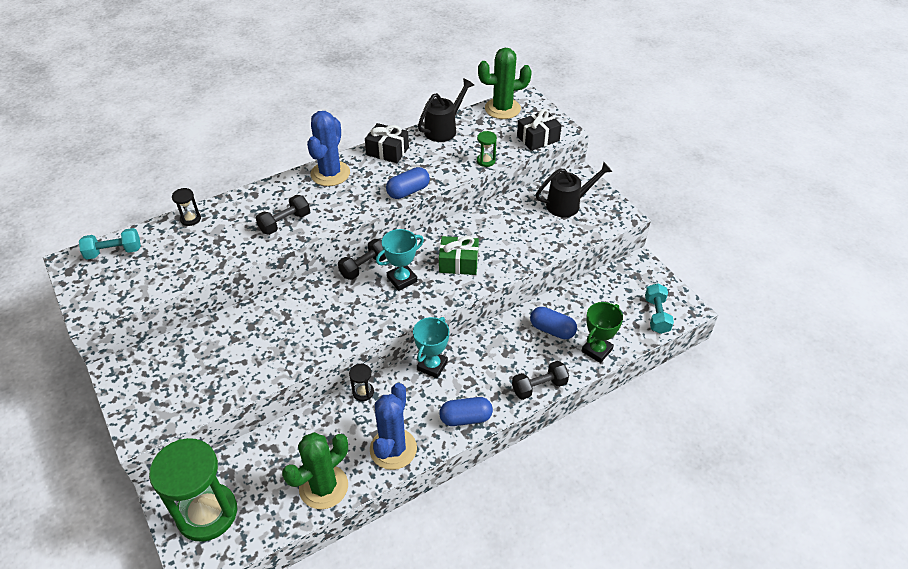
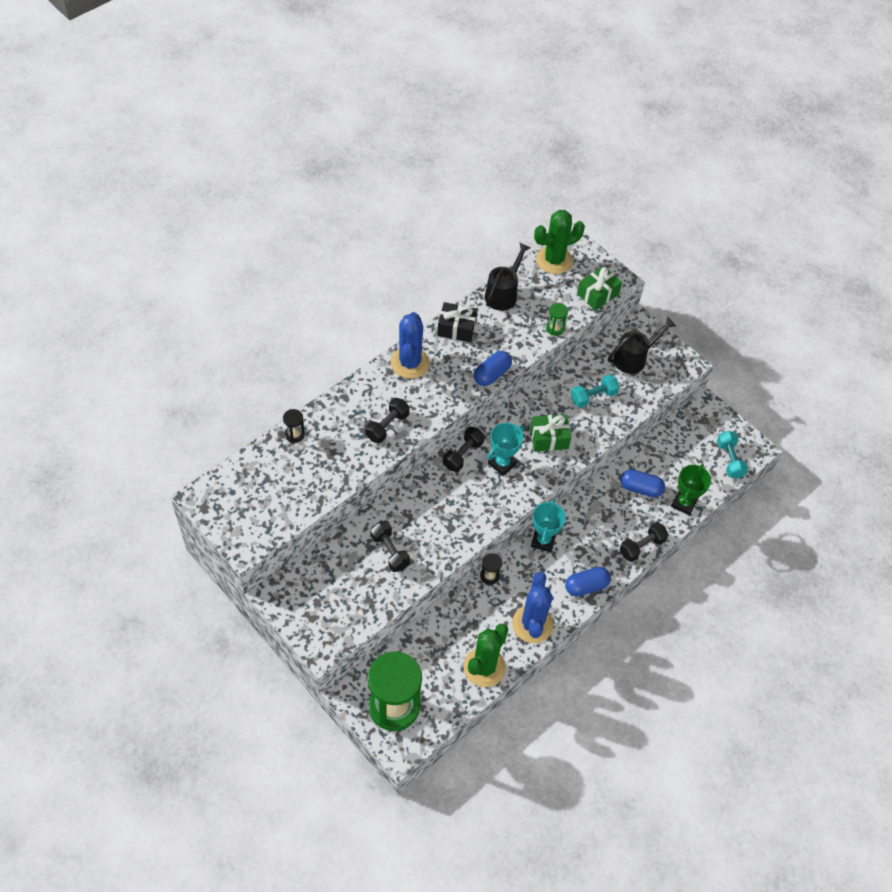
camera: 15 degrees left, 10 degrees up
(114, 252) = (237, 481): turquoise dumbbell -> turquoise dumbbell (593, 397)
(253, 345) = (390, 551): none -> black dumbbell
(538, 138) = (597, 294): black gift -> green gift

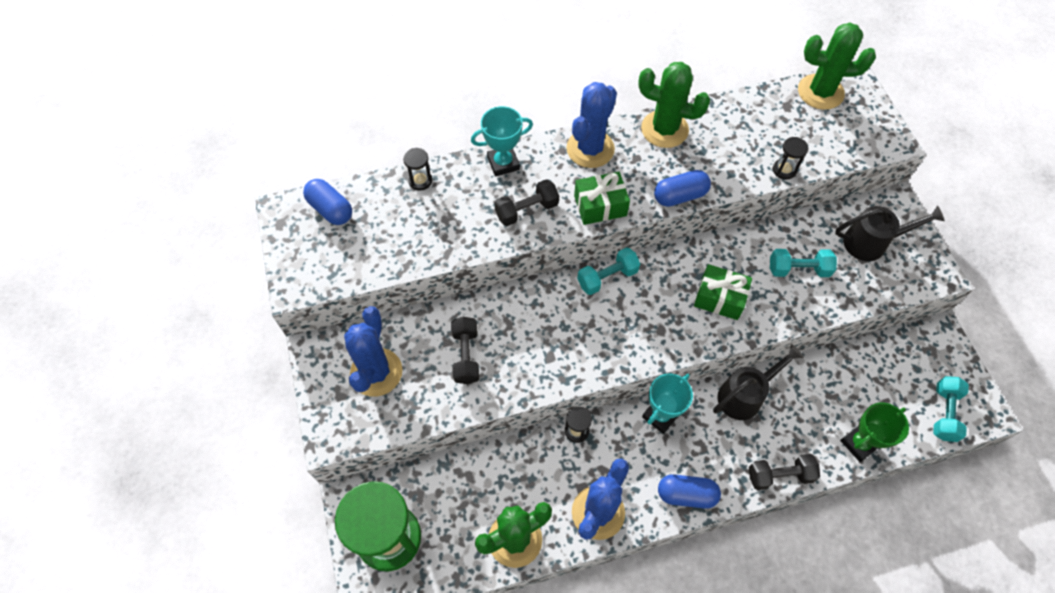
camera: 30 degrees right, 5 degrees up
(330, 590) = (376, 372): none -> blue cactus
(456, 328) = (664, 129): black gift -> green cactus
(463, 454) = (607, 277): black dumbbell -> turquoise dumbbell
(502, 463) = (648, 306): turquoise trophy -> turquoise trophy (503, 163)
(503, 293) = (740, 109): black watering can -> black watering can (745, 395)
(555, 328) = (784, 170): green hourglass -> black hourglass
(597, 294) = (857, 148): green gift -> green gift (600, 205)
(640, 488) = (811, 402): blue capsule -> blue capsule (331, 209)

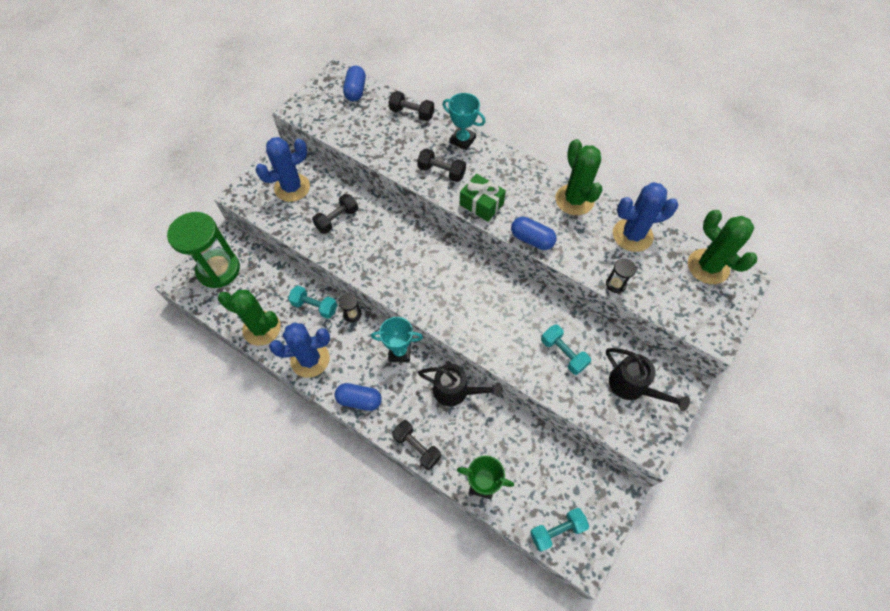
camera: 50 degrees right, 0 degrees up
(420, 181) = (412, 113): black hourglass -> black dumbbell
(590, 149) = (517, 173): blue cactus -> blue cactus (632, 235)
(607, 277) = (452, 252): turquoise dumbbell -> turquoise dumbbell (315, 306)
(686, 494) = (359, 400): blue capsule -> blue capsule turned 45 degrees counterclockwise
(719, 298) = (496, 321): green gift -> none

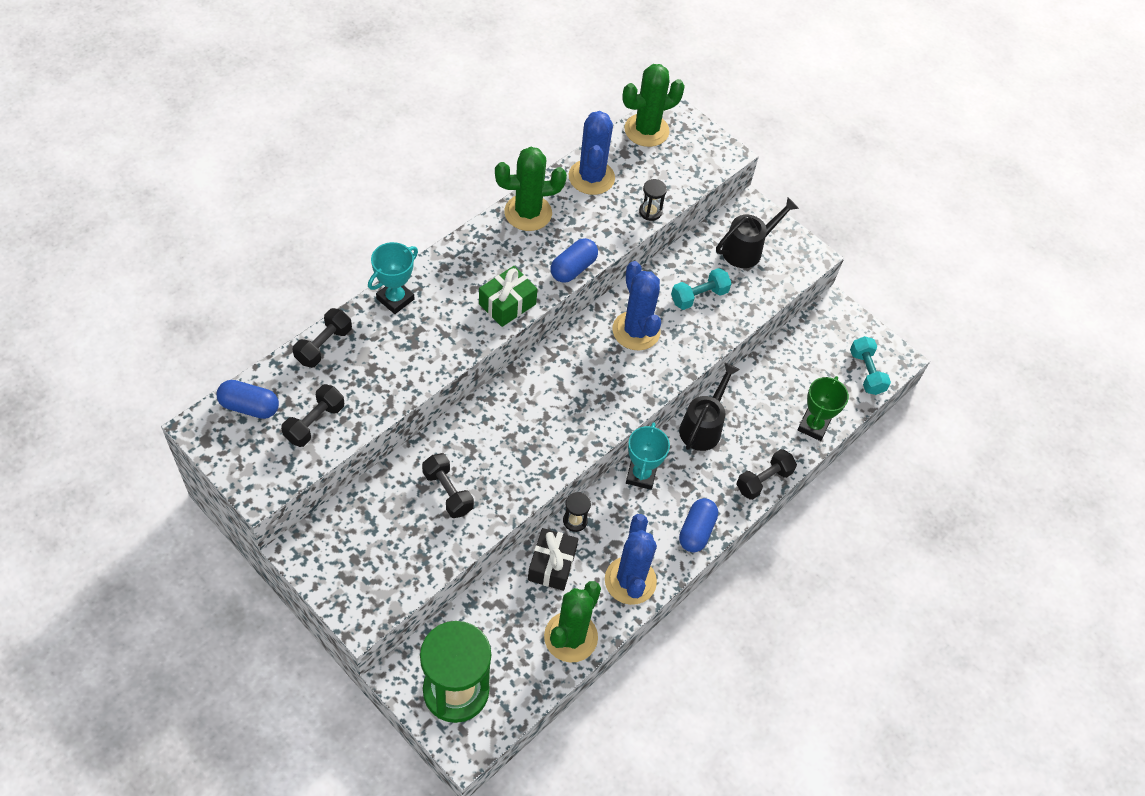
camera: 85 degrees left, 5 degrees down
(292, 188) = (371, 543): blue cactus -> blue cactus (636, 331)
(315, 306) = (552, 565): turquoise dumbbell -> black gift
(441, 172) = (442, 334): black dumbbell -> black dumbbell (314, 423)

